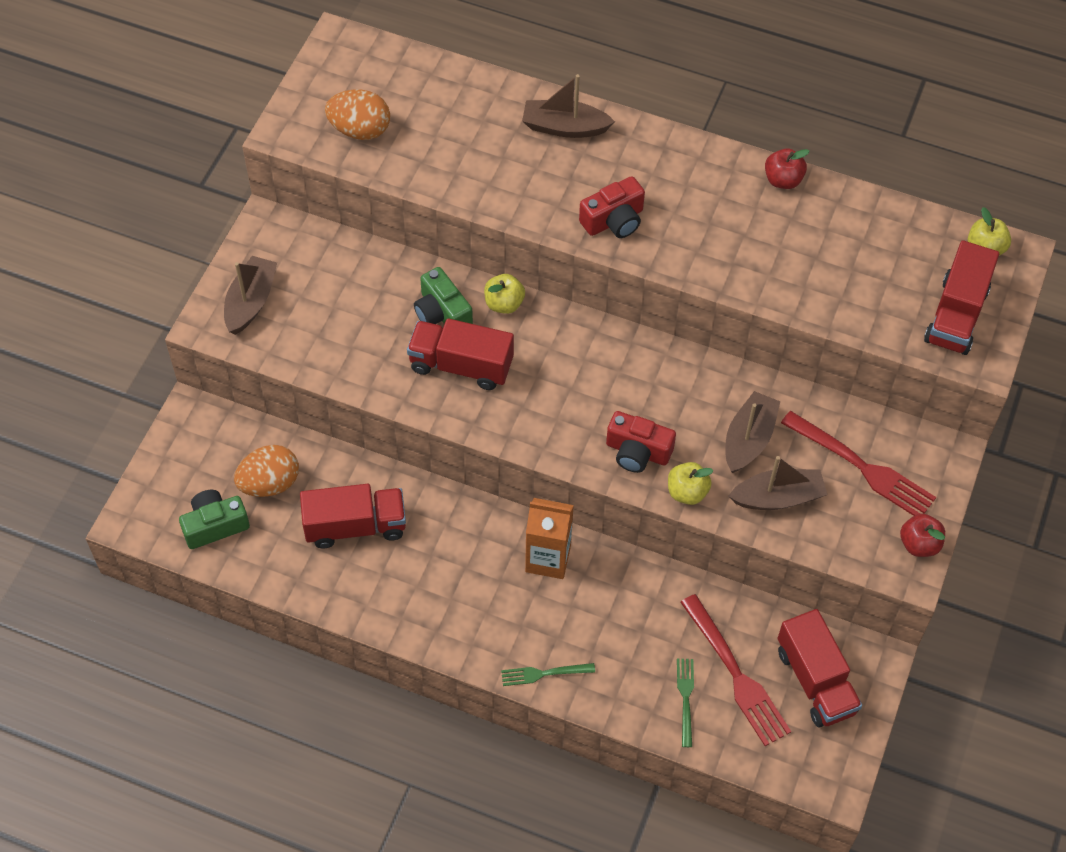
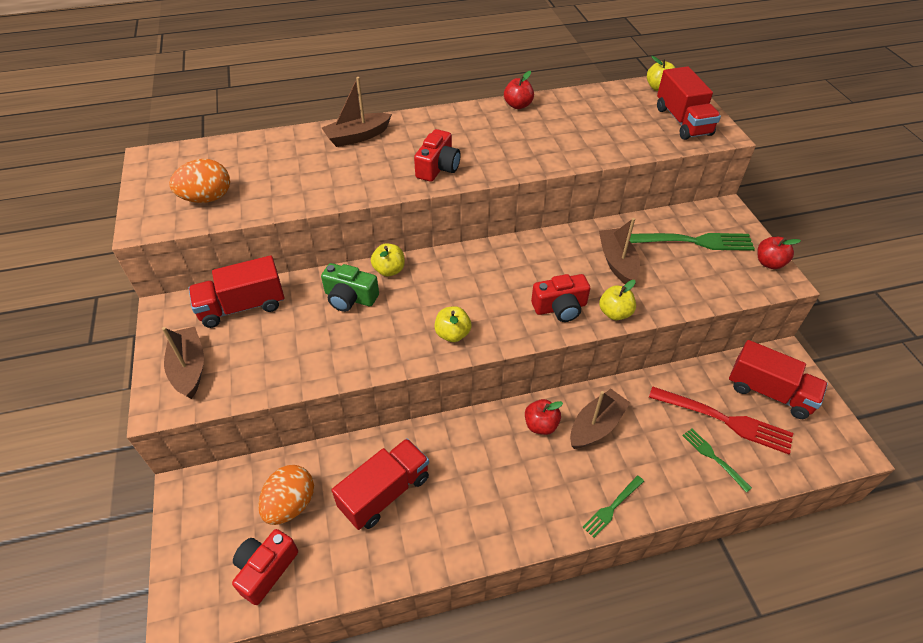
camera: 35 degrees left, 10 degrees down
(215, 525) = (266, 569): green camera -> red camera
(461, 365) = (392, 322): red truck -> red truck (242, 306)
(507, 414) = (452, 334): none -> yellow apple
(548, 558) = (541, 425): orange carton -> red apple
(778, 497) = (669, 284): brown boat -> brown boat (596, 426)
(862, 467) = (693, 241): red fork -> green fork

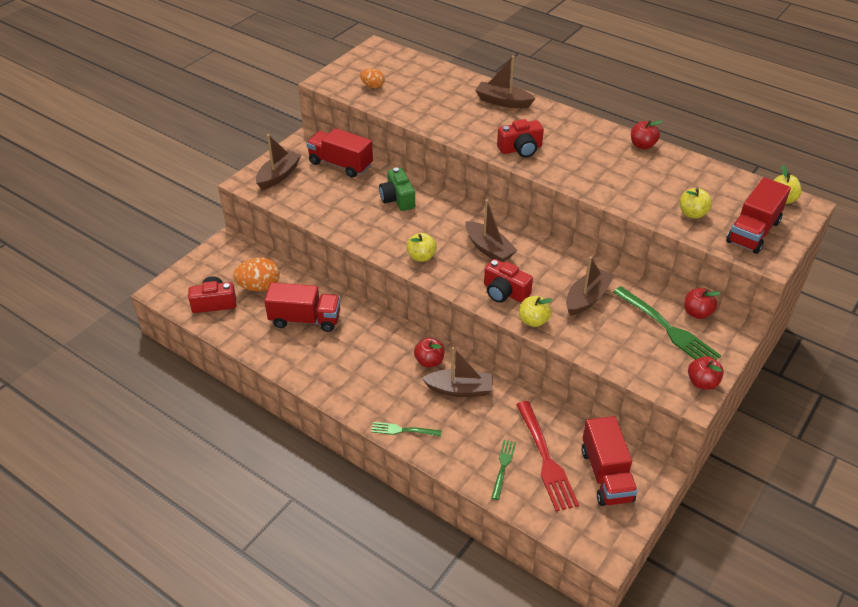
camera: 50 degrees right, 5 degrees down
(207, 198) = (373, 86): orange egg -> orange egg, size x0.60
(389, 270) = (440, 200): yellow apple -> yellow apple (692, 213)
(492, 281) = (489, 249): none -> brown boat
(689, 215) = (697, 313): none -> red apple

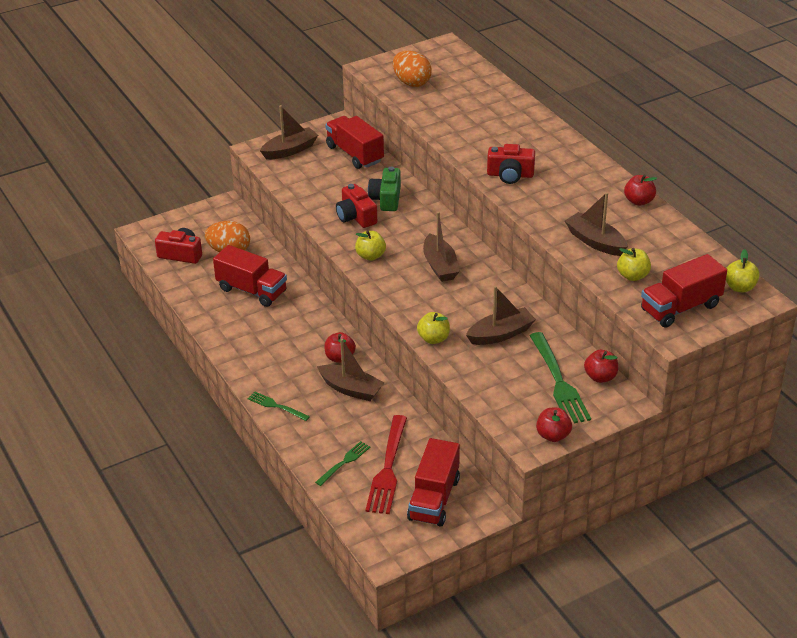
camera: 25 degrees right, 5 degrees down
(373, 86) = (411, 83): orange egg -> orange egg, size x1.67
(503, 102) = (530, 126): brown boat -> brown boat (595, 241)
(505, 292) = (426, 307): red camera -> red camera (356, 217)

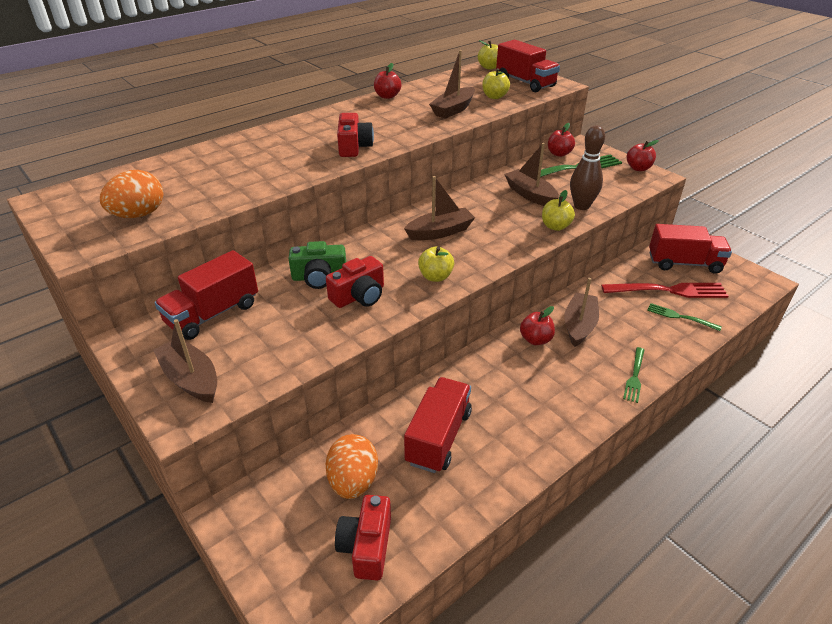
camera: 100 degrees left, 0 degrees up
(470, 366) = (581, 206): none -> brown bowling pin

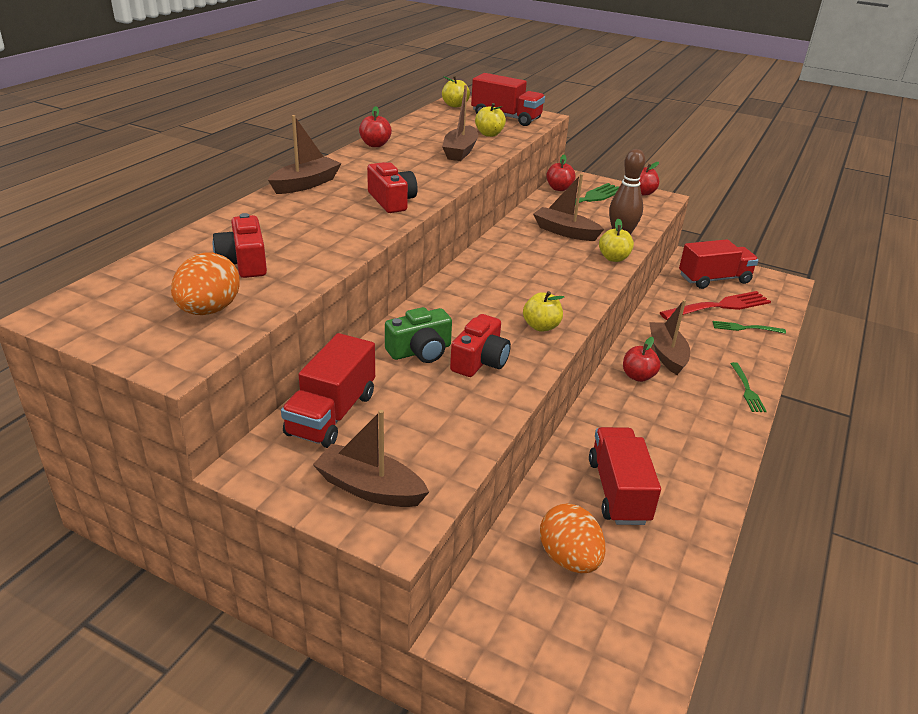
camera: 25 degrees left, 5 degrees down
(366, 546) = (630, 615): red camera -> red camera (244, 263)
(440, 232) = (508, 282): brown boat -> brown boat (306, 184)

